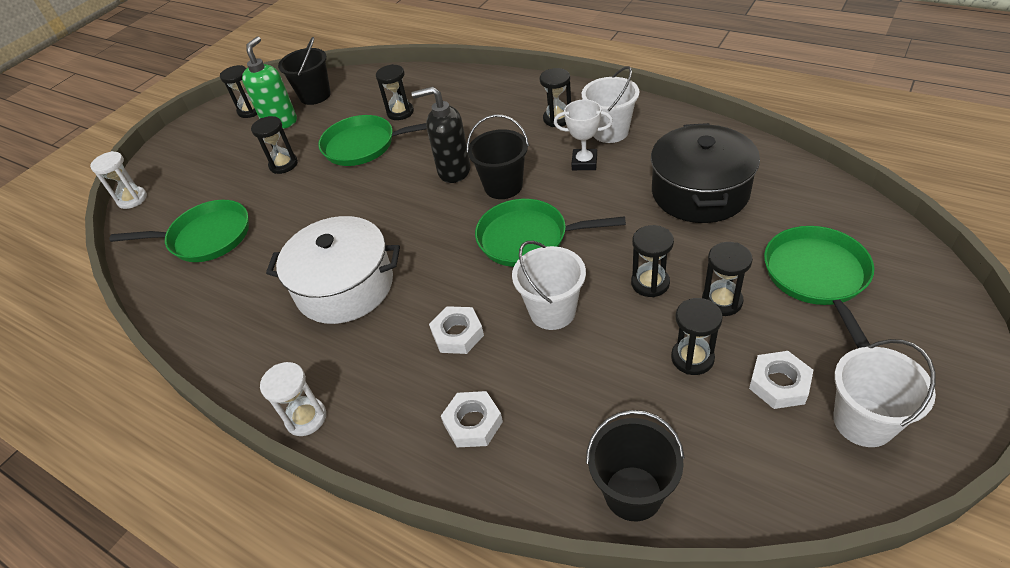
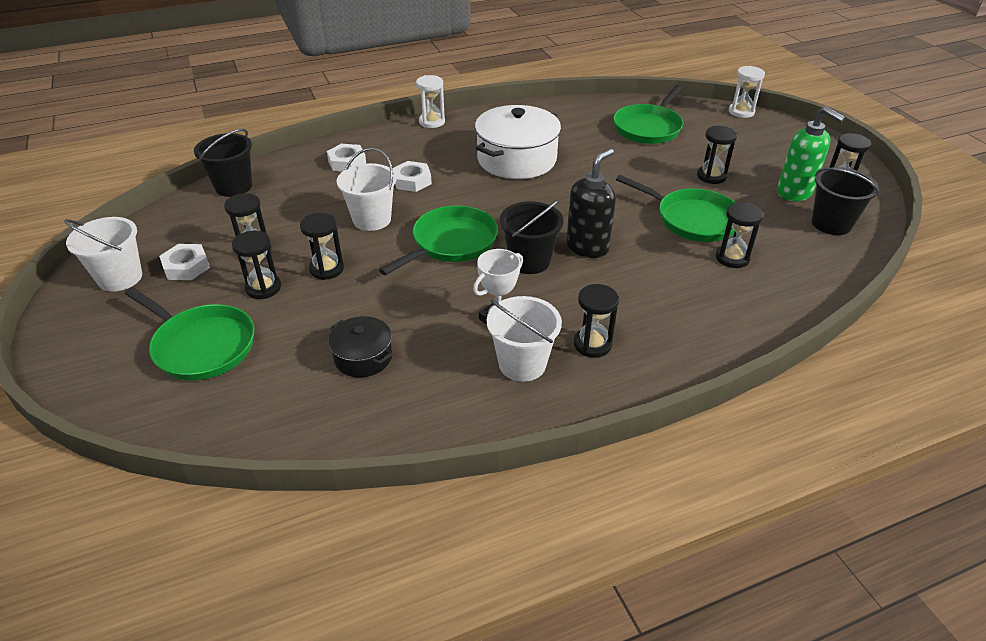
camera: 120 degrees right, 5 degrees down
(363, 145) = (693, 219): green pan -> green pan turned 90 degrees clockwise
(700, 192) = (363, 357): black pot -> black pot, size x0.53

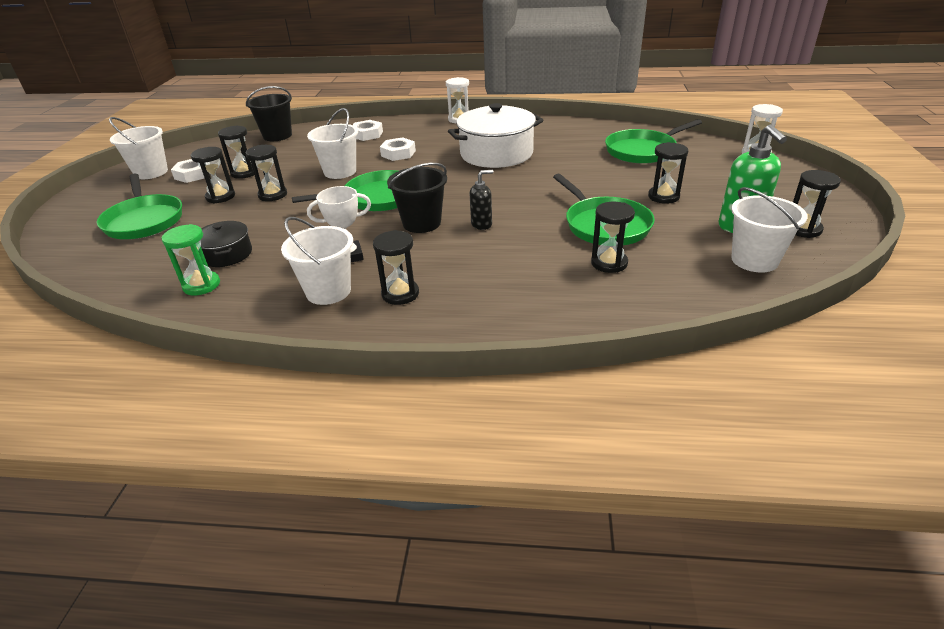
camera: 30 degrees right, 5 degrees down
(380, 402) = (201, 285): none -> green hourglass
(587, 247) = (482, 224): black soap dispenser -> black soap dispenser, size x0.58
(831, 224) = (754, 260): black bucket -> white bucket

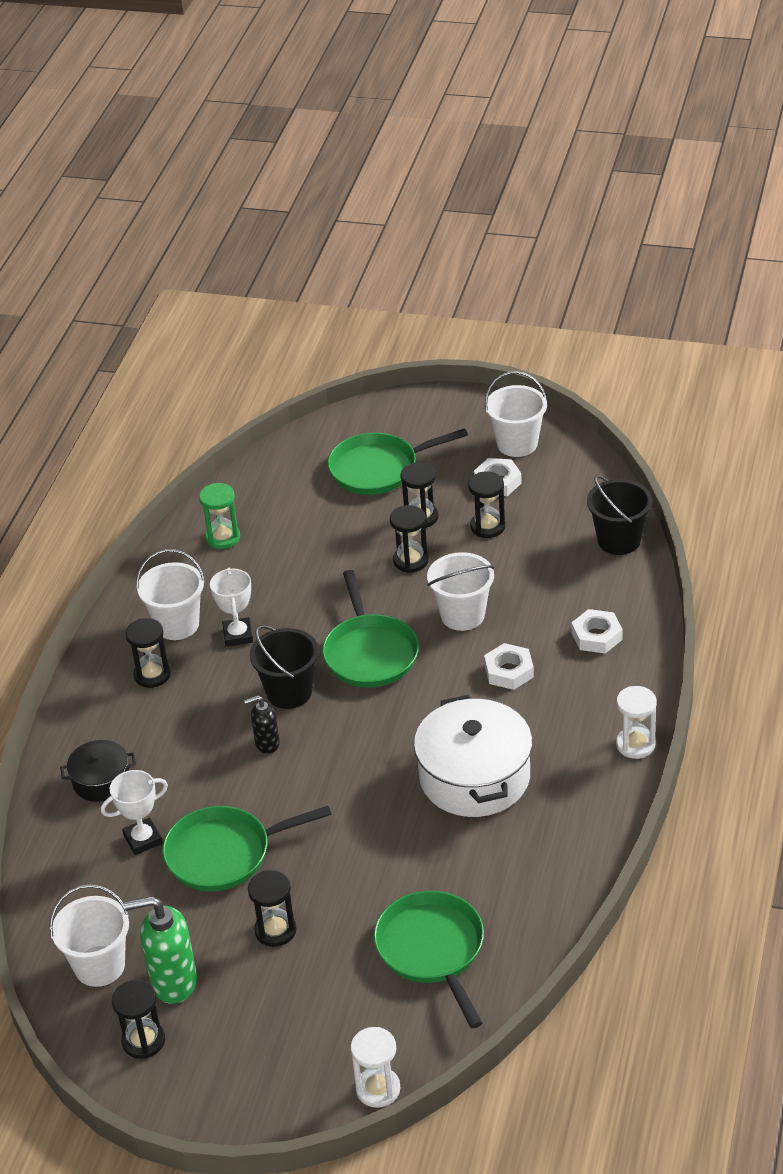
camera: 100 degrees right, 5 degrees up
(227, 254) = (277, 545): black pot -> black pot (101, 781)
(482, 224) = (267, 744): black soap dispenser -> black soap dispenser turned 90 degrees clockwise
(609, 263) = (143, 839): black hourglass -> white trophy

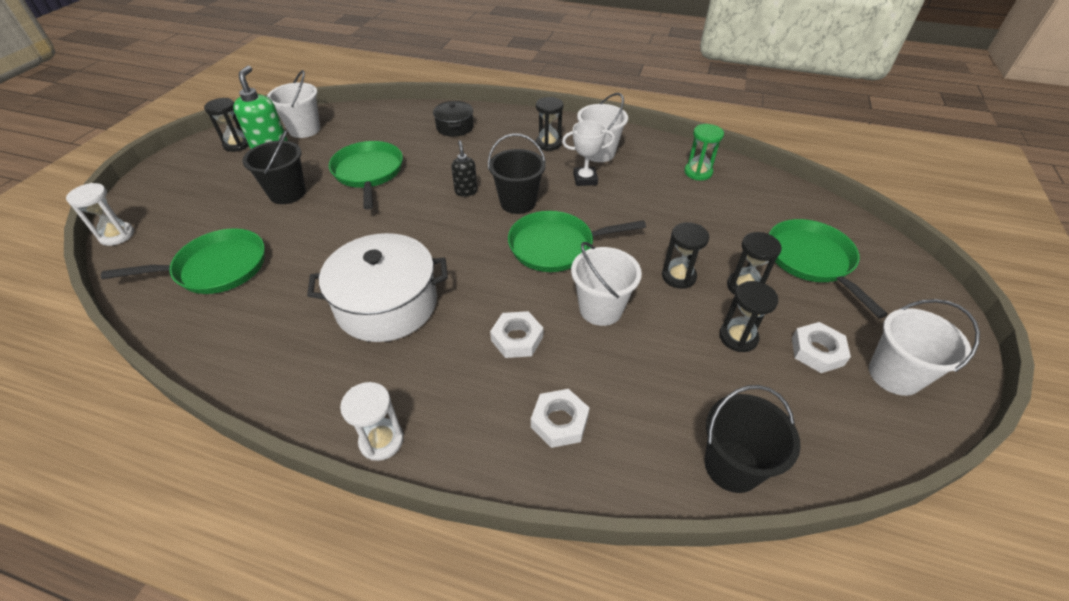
camera: 90 degrees right, 5 degrees up
(143, 839) = (397, 142): white trophy -> none
(275, 930) = (287, 193): black hourglass -> black bucket

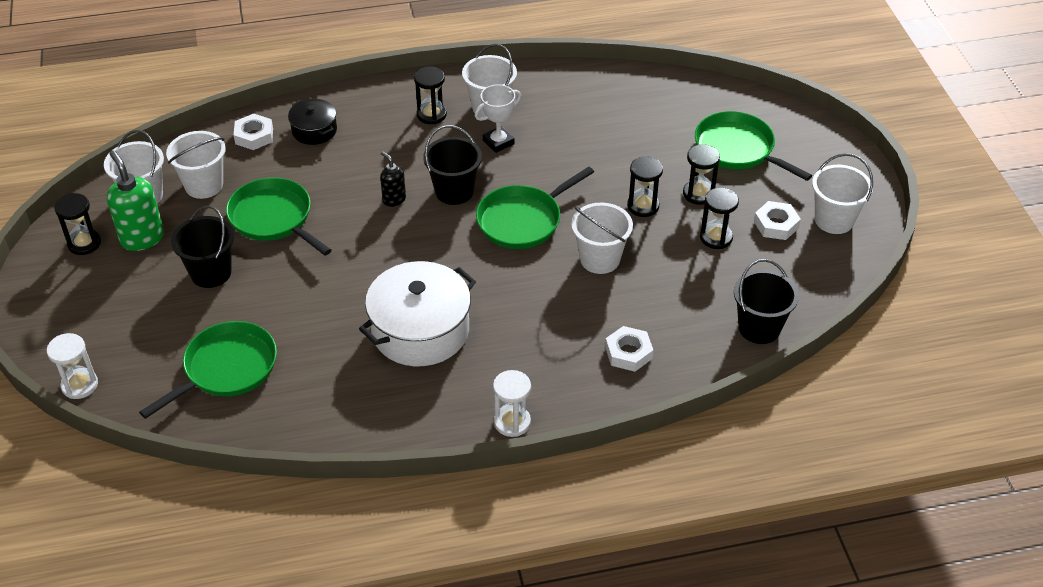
camera: 30 degrees left, 0 degrees up
(348, 136) = (204, 185): none -> white bucket
(517, 338) = (552, 310): white nut -> white nut (254, 136)
(698, 172) = (597, 95): green hourglass -> none

